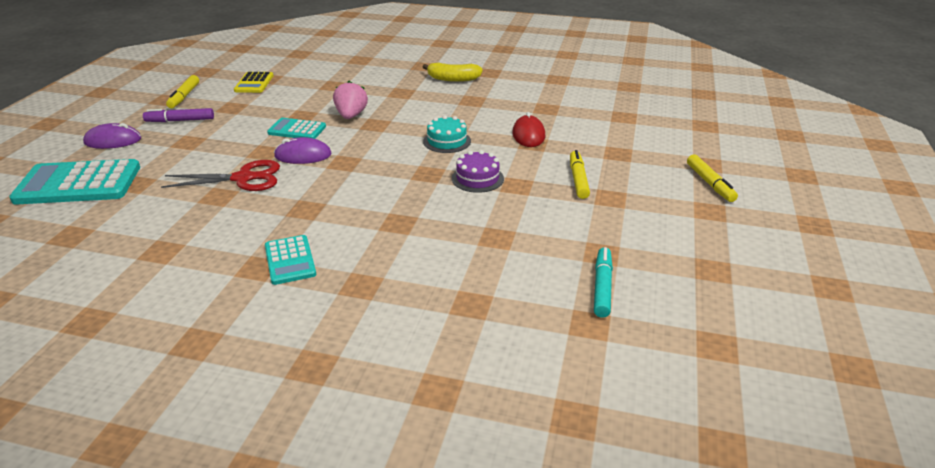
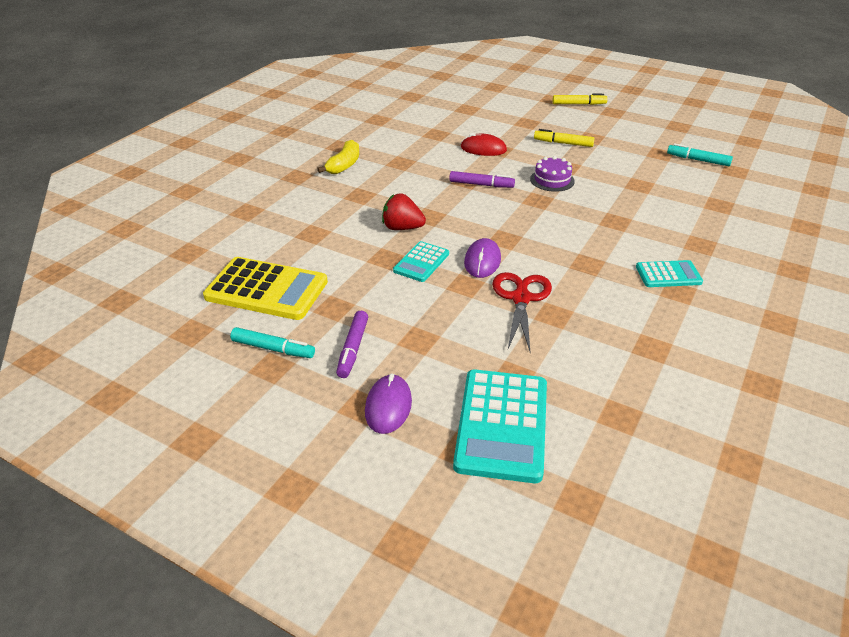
camera: 75 degrees left, 5 degrees up
(184, 96) = (273, 348): yellow marker -> turquoise marker
(254, 83) = (266, 289): yellow calculator -> yellow calculator, size x1.81
(351, 116) = (402, 228): pink strawberry -> red strawberry
(447, 141) = (481, 185): turquoise cake -> purple marker

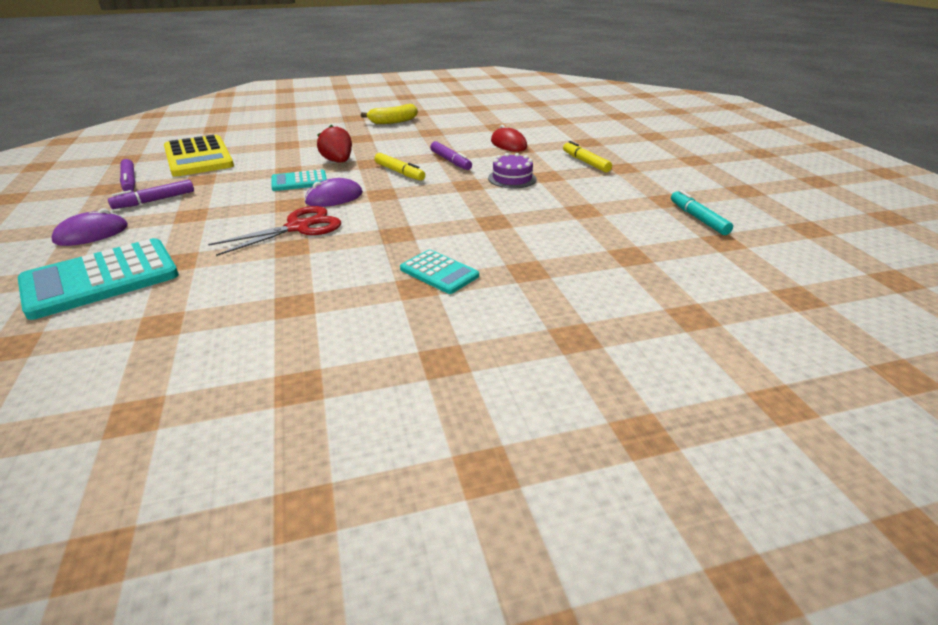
camera: 45 degrees right, 5 degrees down
(273, 348) = (129, 181): turquoise marker -> purple marker
(578, 104) = (671, 145): yellow marker -> yellow marker (399, 172)

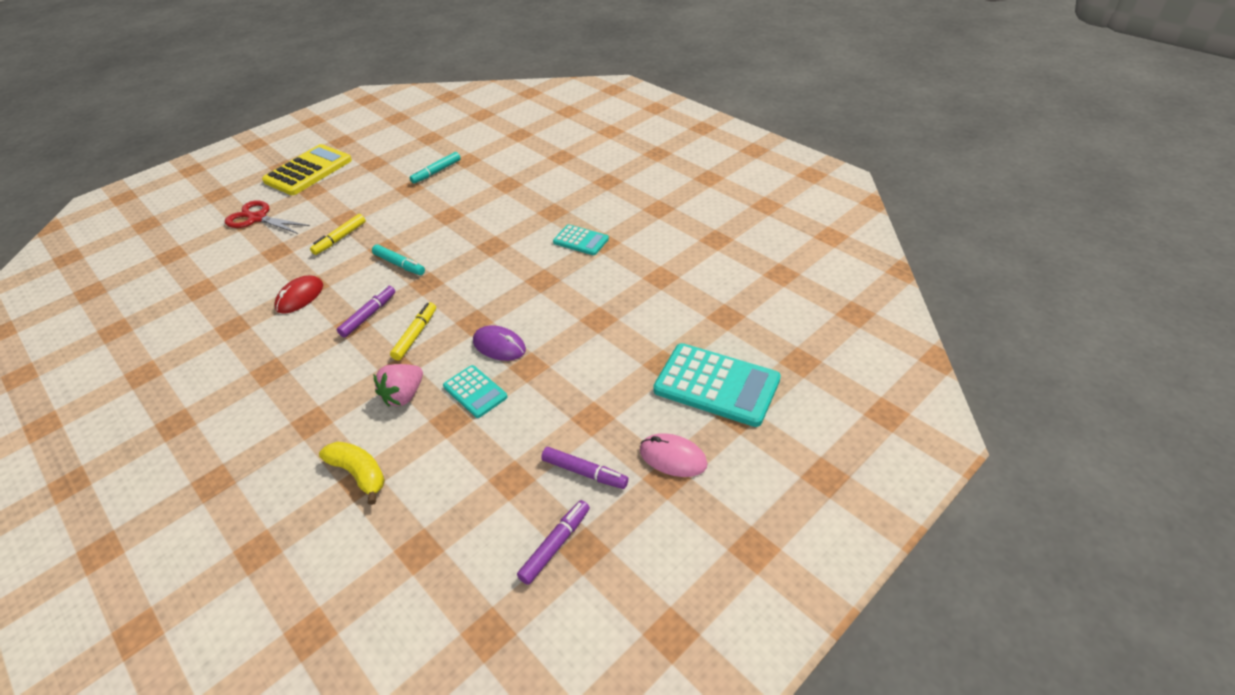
camera: 115 degrees left, 10 degrees up
(91, 234) = (673, 457): purple mouse -> pink mouse
(198, 157) = (446, 542): yellow calculator -> yellow calculator (308, 171)
(298, 227) = (568, 333): red scissors -> red scissors (257, 218)
(338, 161) = (404, 395): red strawberry -> pink strawberry
(393, 121) = (228, 426): yellow banana -> yellow banana (359, 474)
(439, 272) = (581, 240): turquoise calculator -> turquoise calculator turned 105 degrees clockwise
(512, 178) = (399, 264): purple cake -> turquoise marker

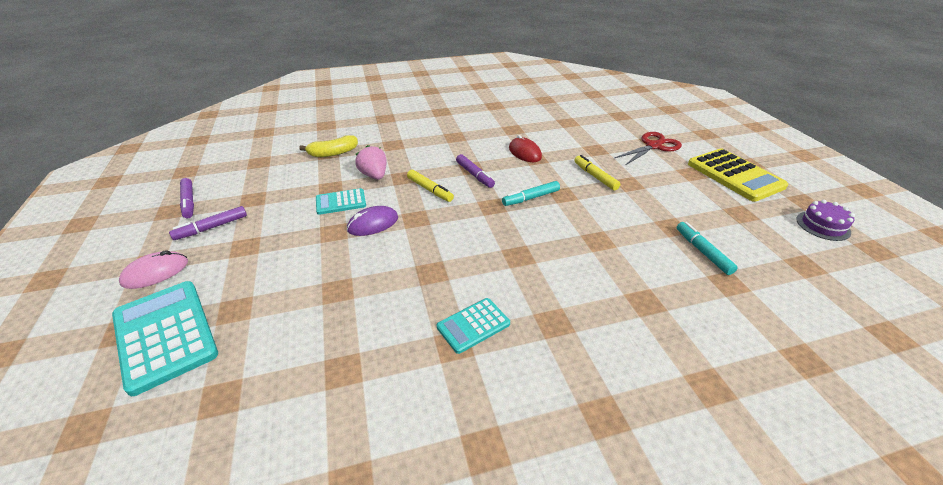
camera: 115 degrees right, 5 degrees down
(375, 134) = (823, 225): none -> purple cake
(716, 385) = (165, 335): turquoise calculator -> turquoise calculator turned 90 degrees clockwise

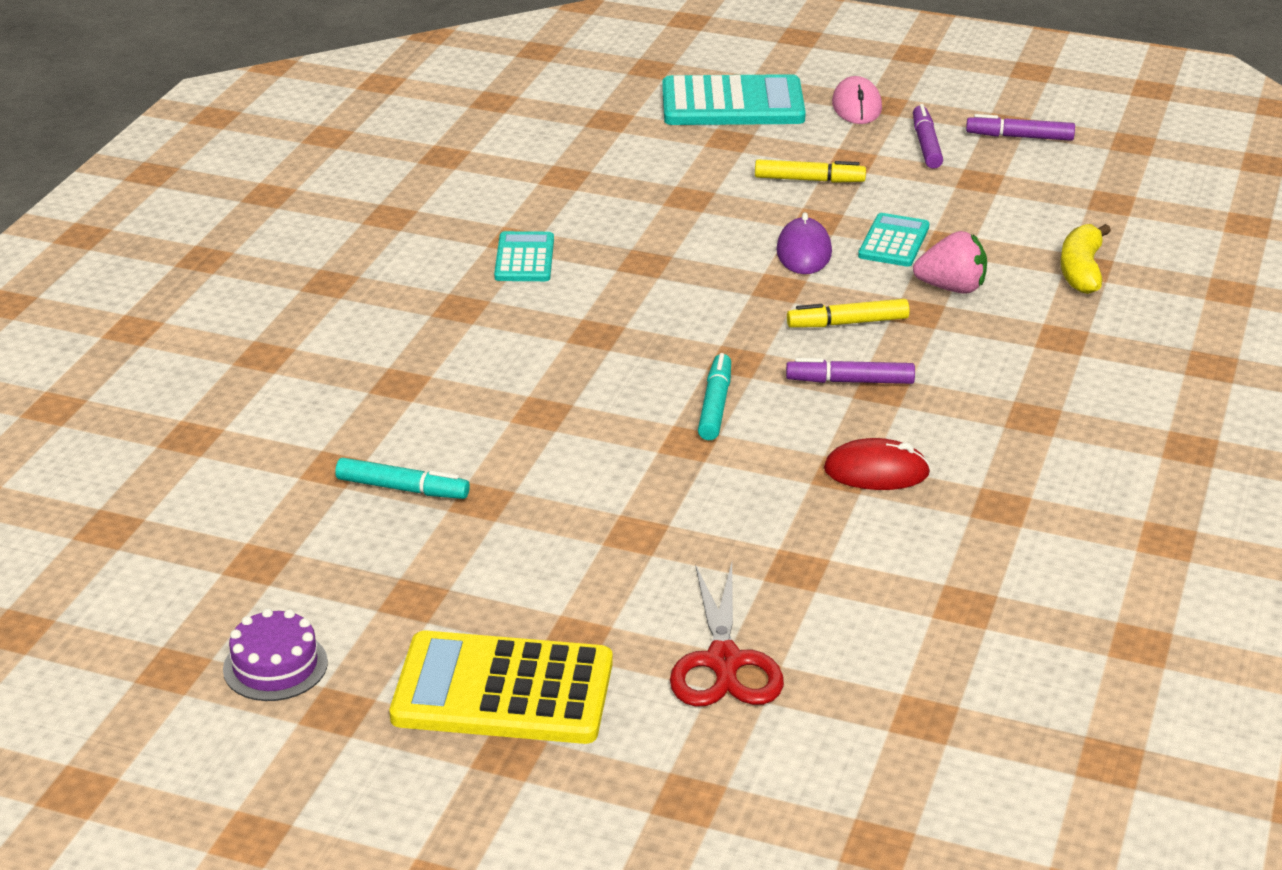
camera: 125 degrees right, 5 degrees down
(595, 177) = (700, 507): yellow marker -> yellow marker (809, 180)

